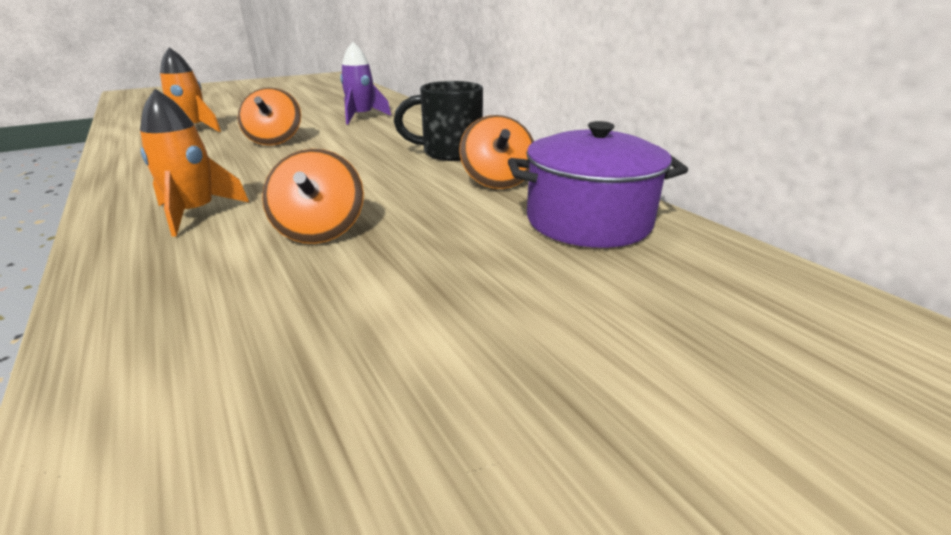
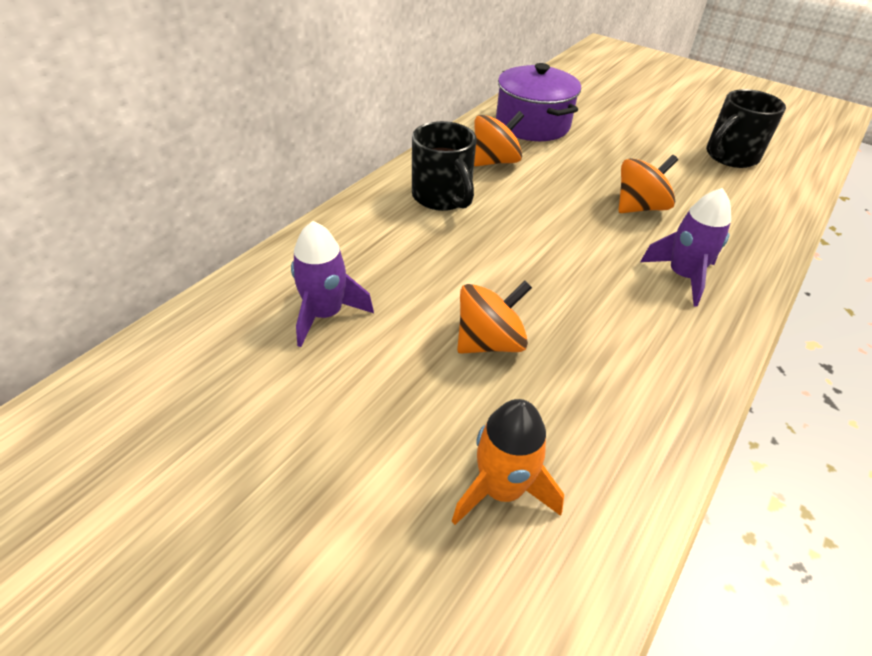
camera: 115 degrees left, 15 degrees up
(195, 213) = (682, 276): orange rocket -> purple rocket
(330, 410) = (730, 156): none -> black mug

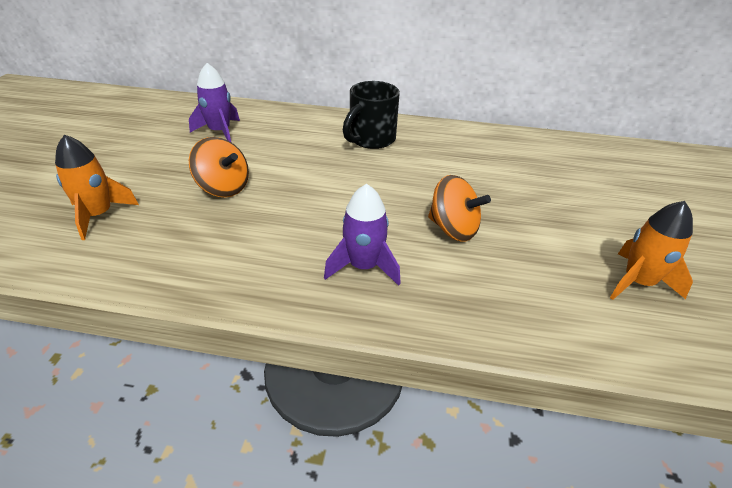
camera: 65 degrees right, 5 degrees down
(495, 161) = (444, 149): orange spinning top -> none
(532, 124) = (527, 154): purple pot -> none
(730, 156) = (638, 282): black mug -> orange rocket

